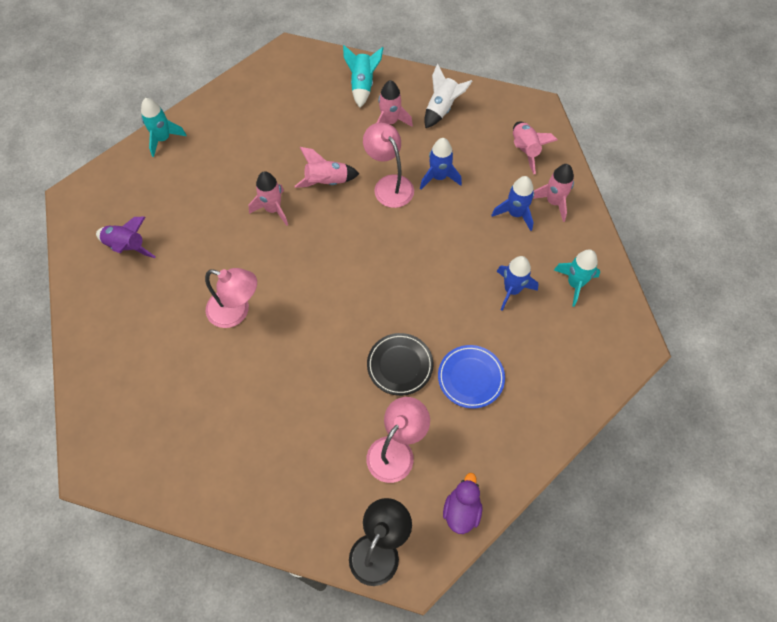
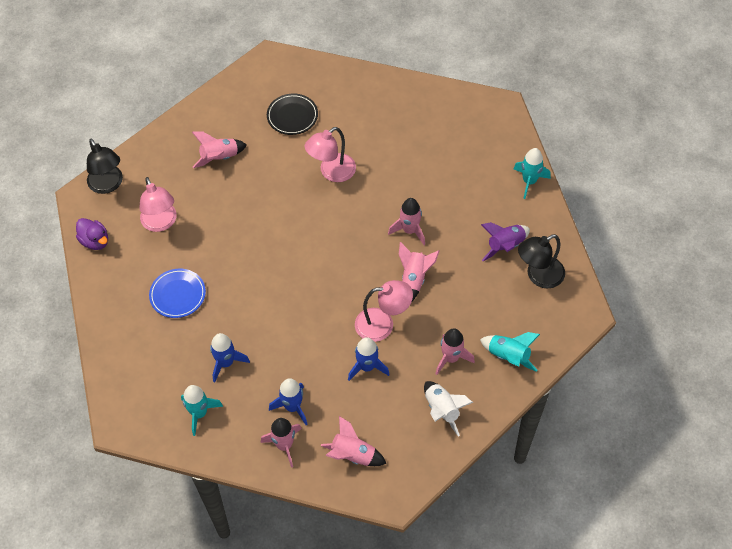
camera: 120 degrees right, 5 degrees down
(127, 247) = (433, 125): purple rocket -> purple rocket (505, 246)
(268, 94) = (538, 276): none -> black lamp
(274, 440) = (219, 157): none -> pink rocket
(400, 365) = (219, 254): black plate -> black plate (292, 116)

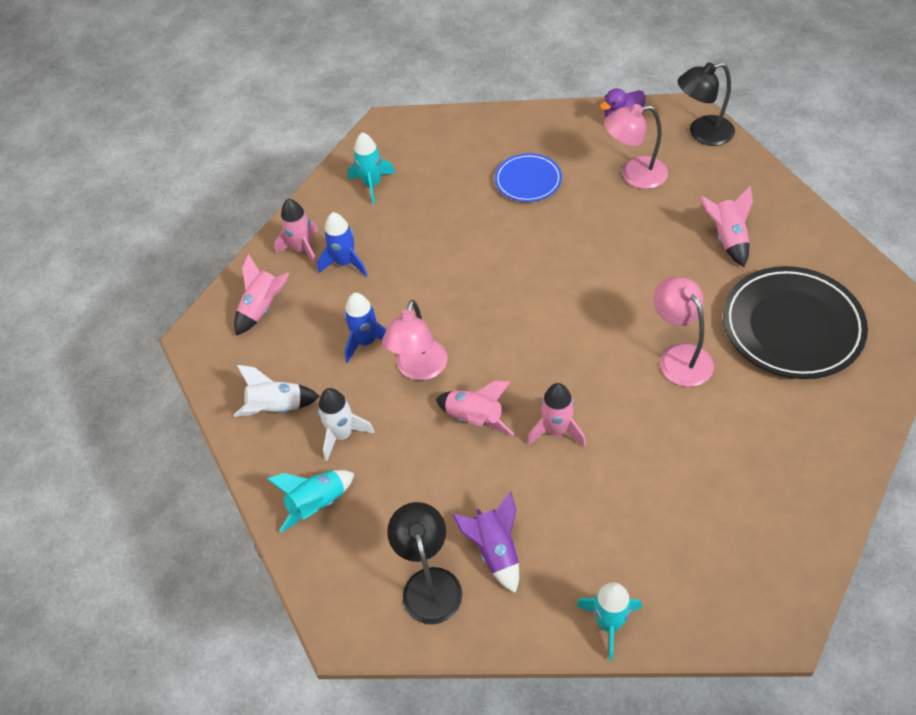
camera: 110 degrees right, 5 degrees down
(226, 363) = (424, 212): blue rocket -> none
(292, 116) = (792, 326): black plate -> black plate, size x1.81
(451, 358) = (342, 434): pink rocket -> white rocket

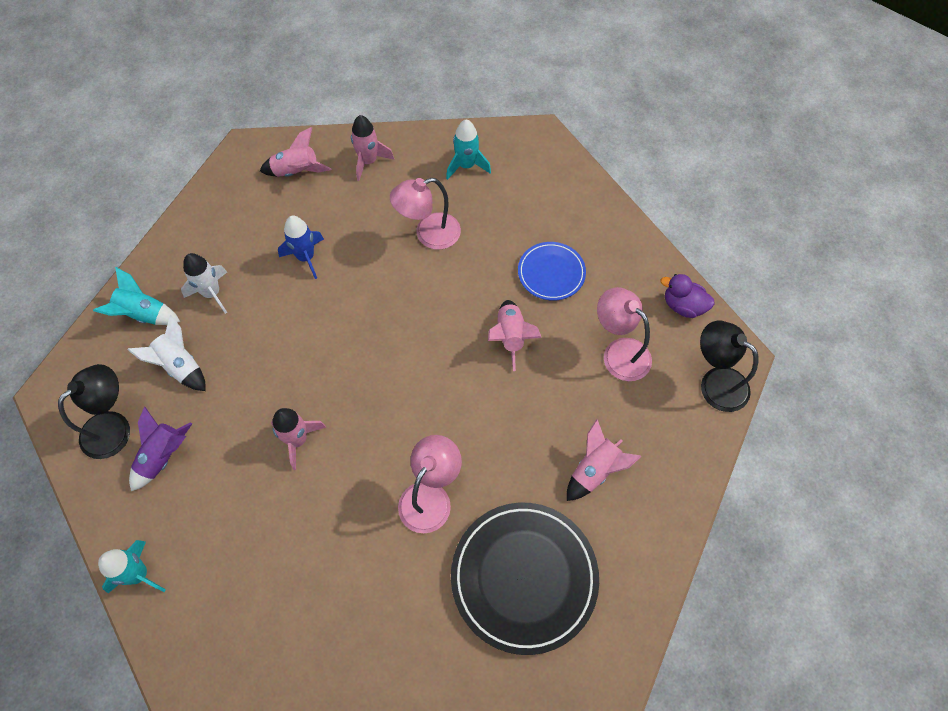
camera: 50 degrees right, 10 degrees up
(276, 408) = (212, 237): white rocket -> white rocket (180, 366)
(345, 263) = (373, 197): blue rocket -> none
(419, 369) = (301, 308): pink lamp -> pink lamp (428, 234)
(475, 419) = (276, 374): pink rocket -> pink rocket (510, 337)

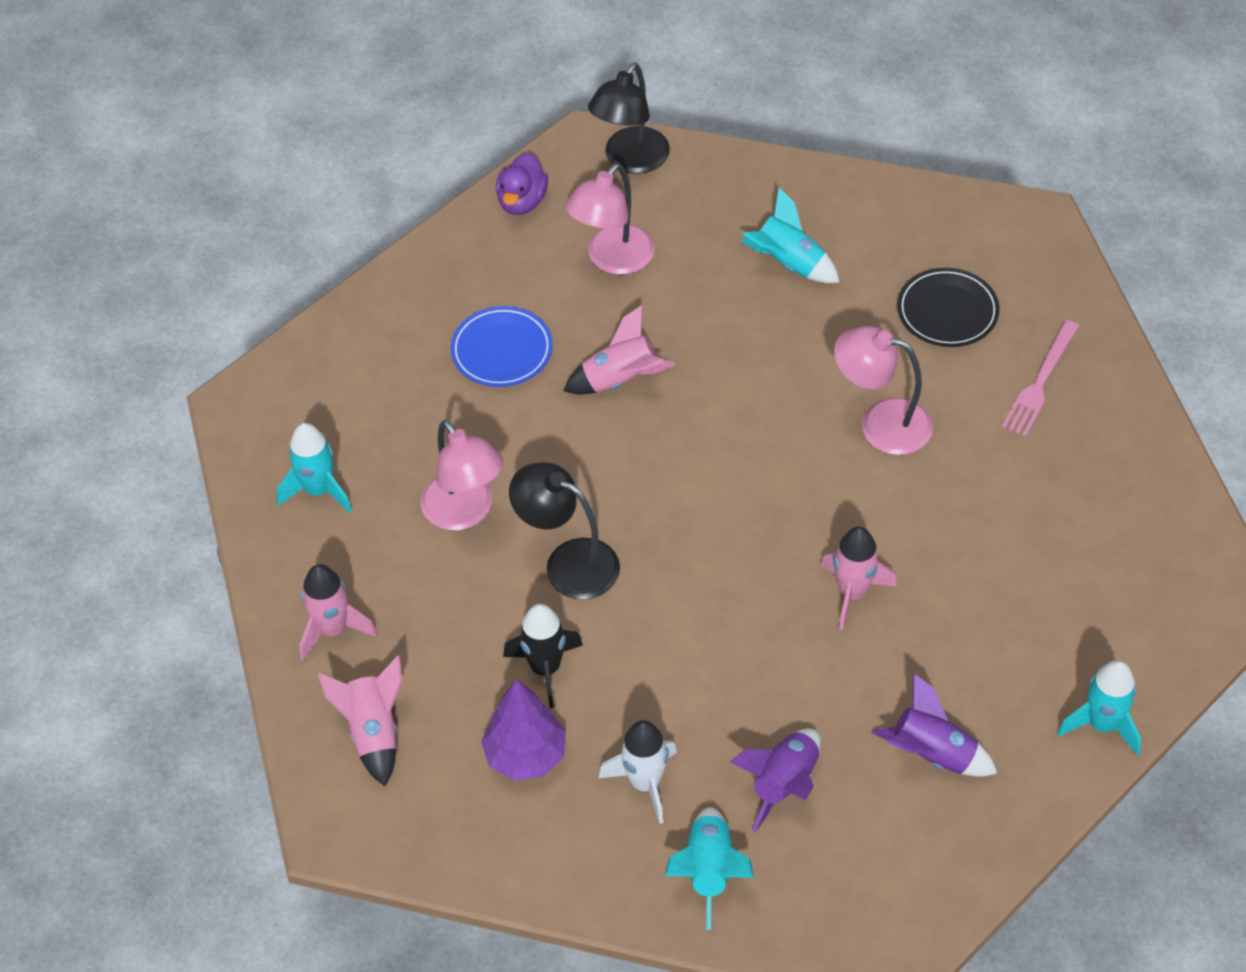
camera: 100 degrees left, 10 degrees down
(114, 427) = (909, 839): black lamp -> black lamp (568, 562)
(180, 366) = (784, 784): white rocket -> purple rocket
(253, 239) = (526, 756): none -> purple tree
(306, 257) = (545, 668): blue rocket -> black rocket
(438, 630) = (1040, 382): none -> pink fork
(524, 577) = (947, 311): black plate -> black plate, size x0.55
(595, 470) = (788, 263): pink rocket -> turquoise rocket

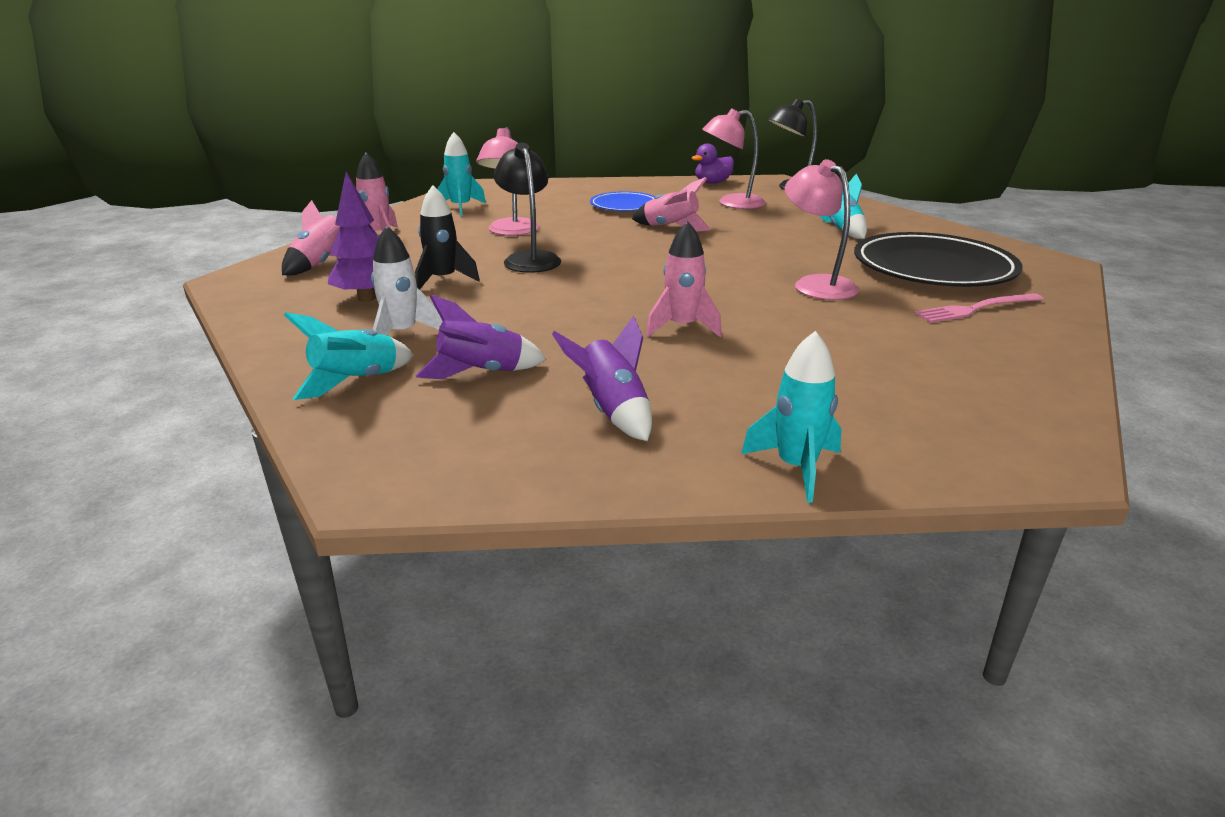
camera: 40 degrees right, 25 degrees down
(947, 311) = (933, 268): black plate -> black plate, size x1.81

